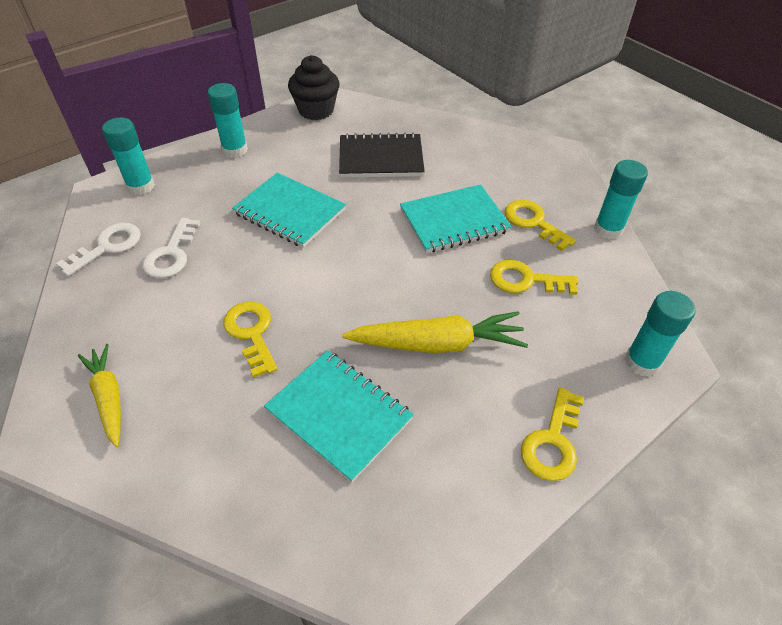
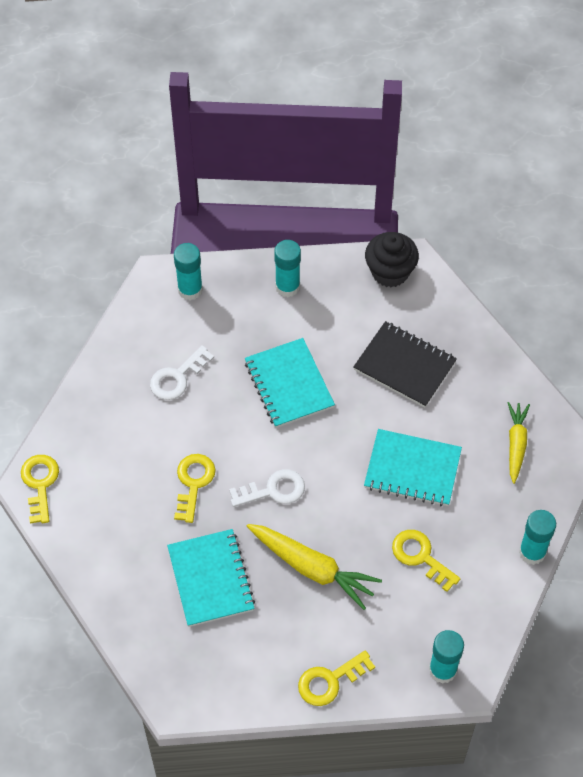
camera: 35 degrees right, 10 degrees up
(107, 247) = (136, 343): white key -> white key (273, 490)
(109, 398) = (79, 479): yellow carrot -> yellow carrot (516, 444)
(533, 222) = (476, 509): yellow key -> yellow key (40, 484)

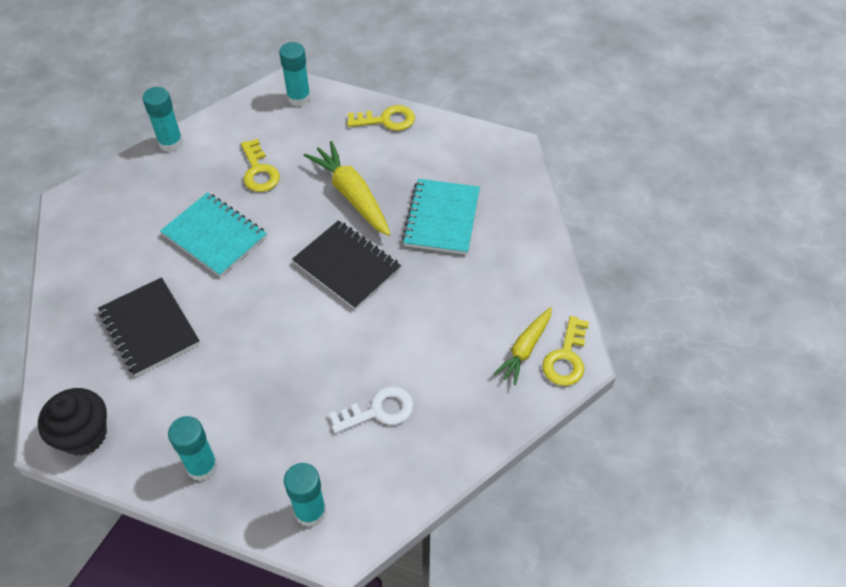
camera: 155 degrees left, 5 degrees down
(193, 483) = (416, 300): yellow key -> none
(273, 490) = (347, 266): white key -> black notebook
(289, 384) = (271, 356): turquoise notebook -> none
(516, 444) = (112, 222): yellow carrot -> yellow carrot (525, 349)

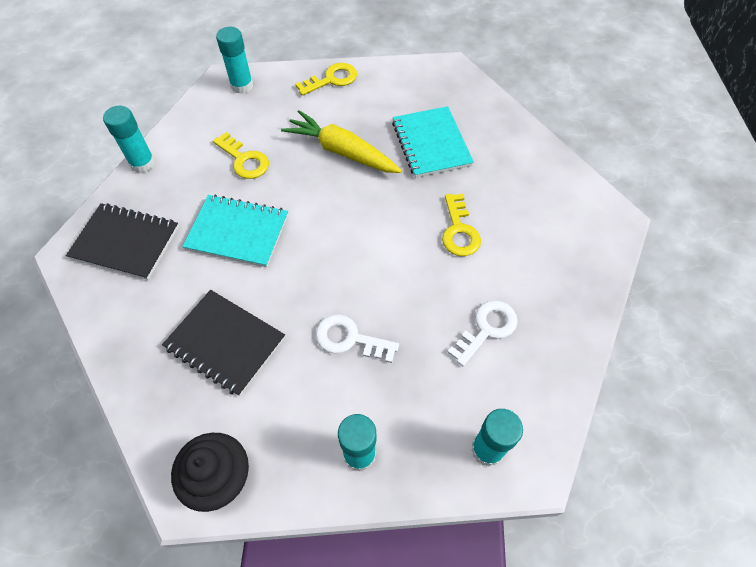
camera: 25 degrees left, 5 degrees up
(253, 368) = (350, 339): none -> white key
(347, 266) = (377, 213): black notebook -> black notebook (125, 242)
(525, 349) = (570, 225): yellow carrot -> none
(566, 357) = (606, 219): yellow key -> yellow key (459, 231)

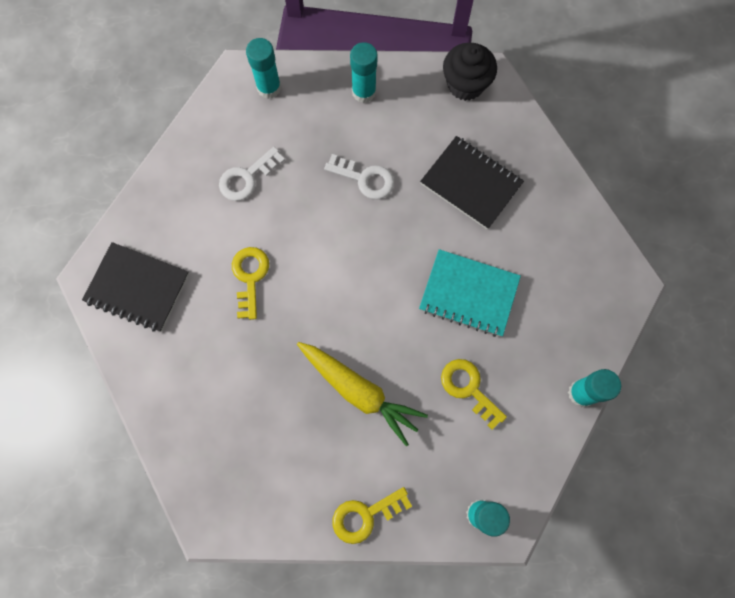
camera: 175 degrees left, 15 degrees up
(125, 242) = (578, 291): black notebook -> black notebook (137, 288)
(431, 144) = (257, 394): turquoise notebook -> none

